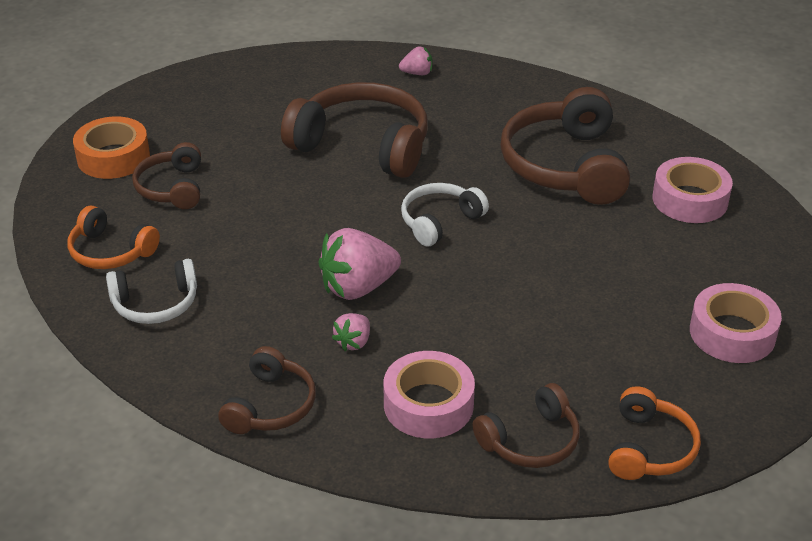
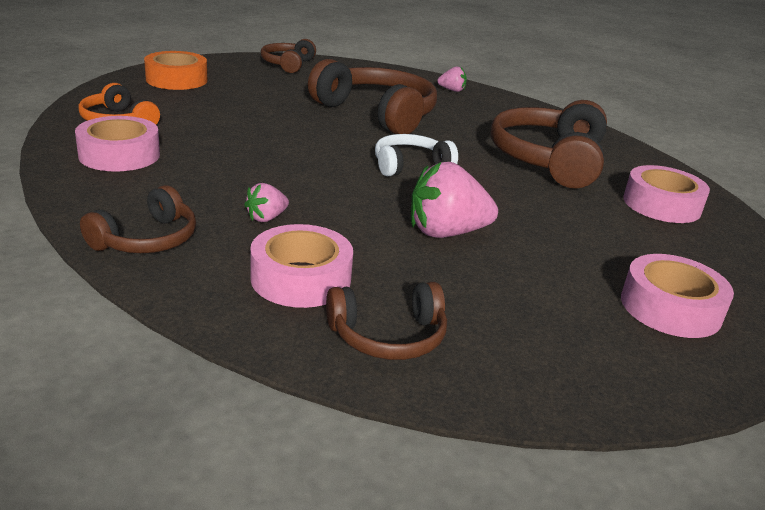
camera: 15 degrees right, 10 degrees down
(155, 304) = (119, 155): white headphones -> pink tape
(172, 188) = (204, 102): brown headphones -> brown headphones (288, 64)
(358, 287) = (302, 186): pink strawberry -> pink strawberry (446, 233)
(649, 448) = (524, 381): orange headphones -> none

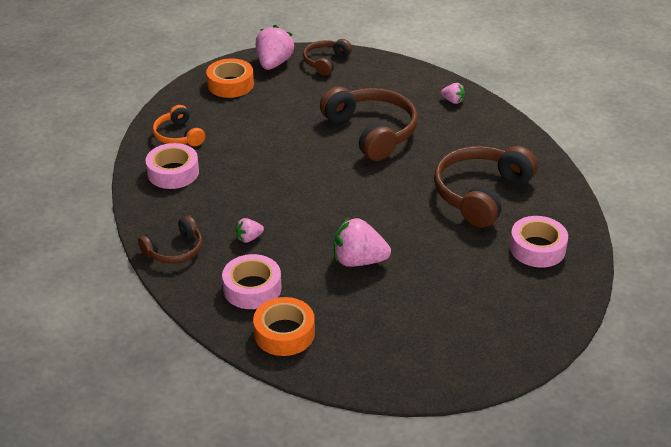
camera: 20 degrees right, 10 degrees up
(225, 65) = (274, 63): none -> pink strawberry
(388, 336) = (284, 333): brown headphones -> orange tape
(410, 166) = (367, 194): white headphones -> none
(670, 308) = (468, 336): pink tape -> none

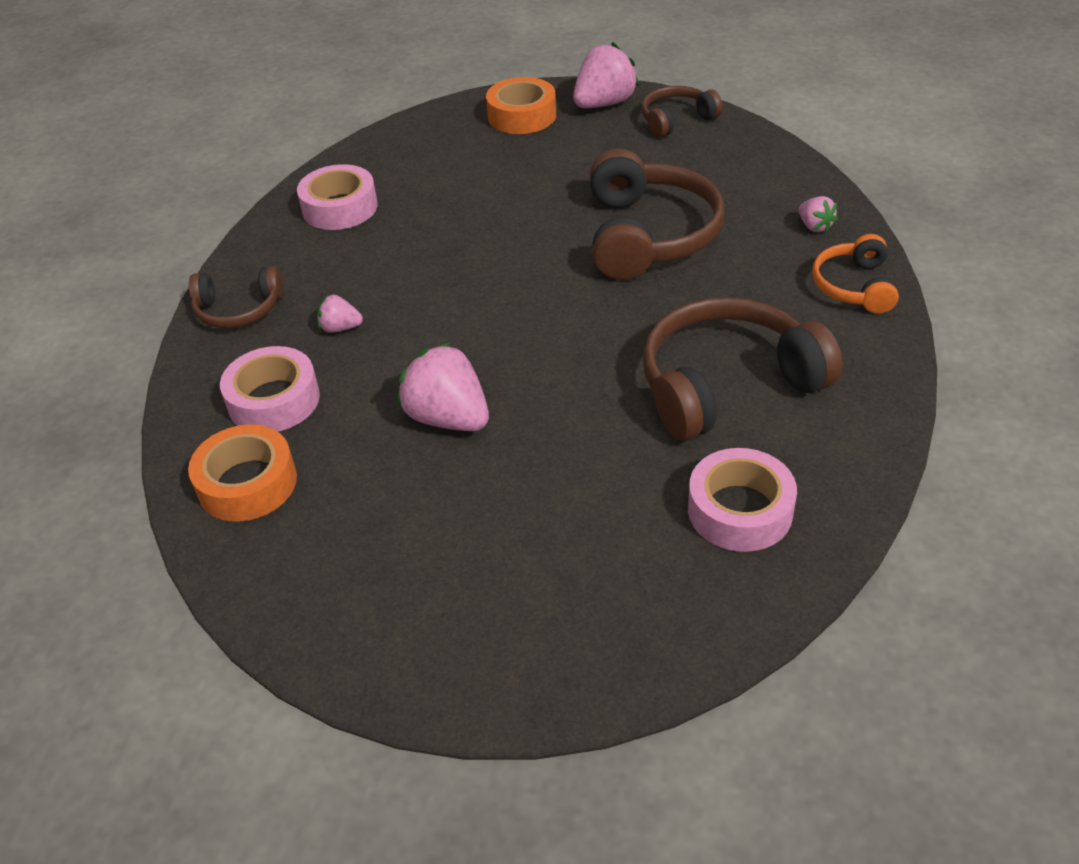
camera: 35 degrees right, 5 degrees up
(179, 135) = (394, 163): orange headphones -> orange headphones (854, 286)

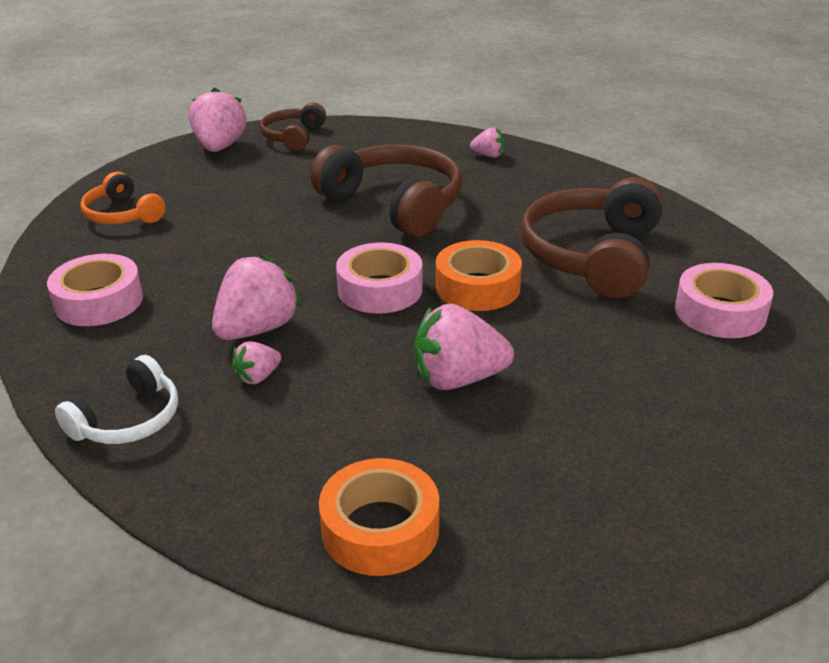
camera: 50 degrees left, 10 degrees down
(238, 309) = (128, 420): brown headphones -> white headphones
(274, 400) = (291, 459): pink tape -> pink tape (380, 289)
(392, 290) = (257, 329): none -> pink strawberry
(522, 116) = (163, 178): orange tape -> orange tape (477, 287)
(854, 286) = (565, 174): orange headphones -> orange headphones (123, 214)

